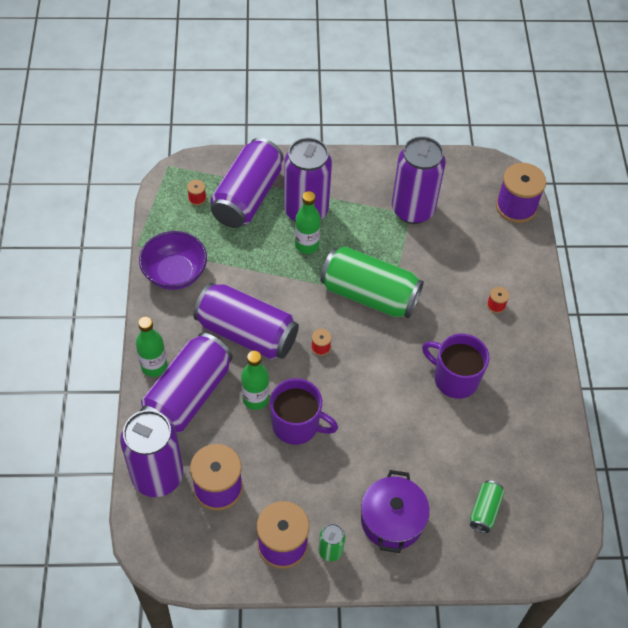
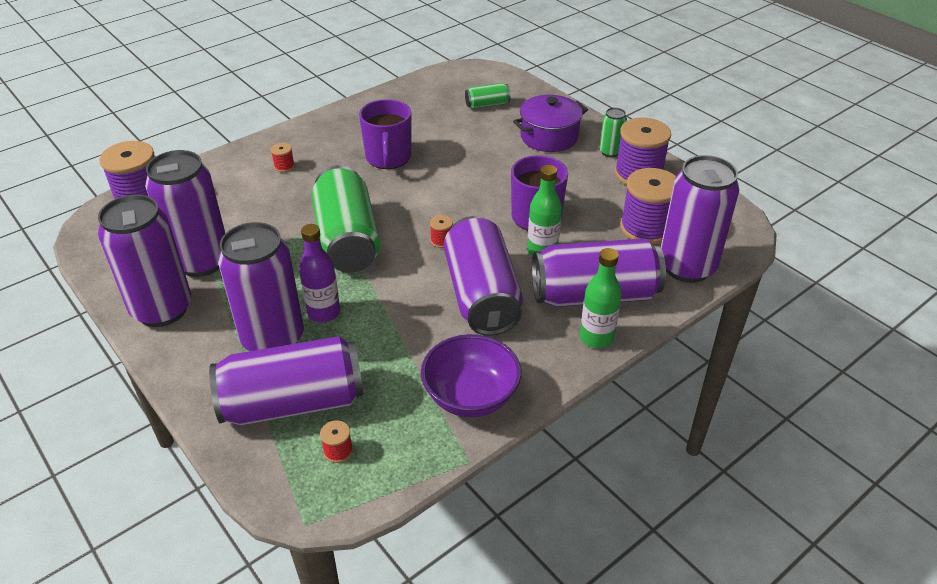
camera: 125 degrees left, 15 degrees down
(307, 245) = (324, 313): green bottle -> purple bottle
(379, 174) = (162, 309): none -> purple can

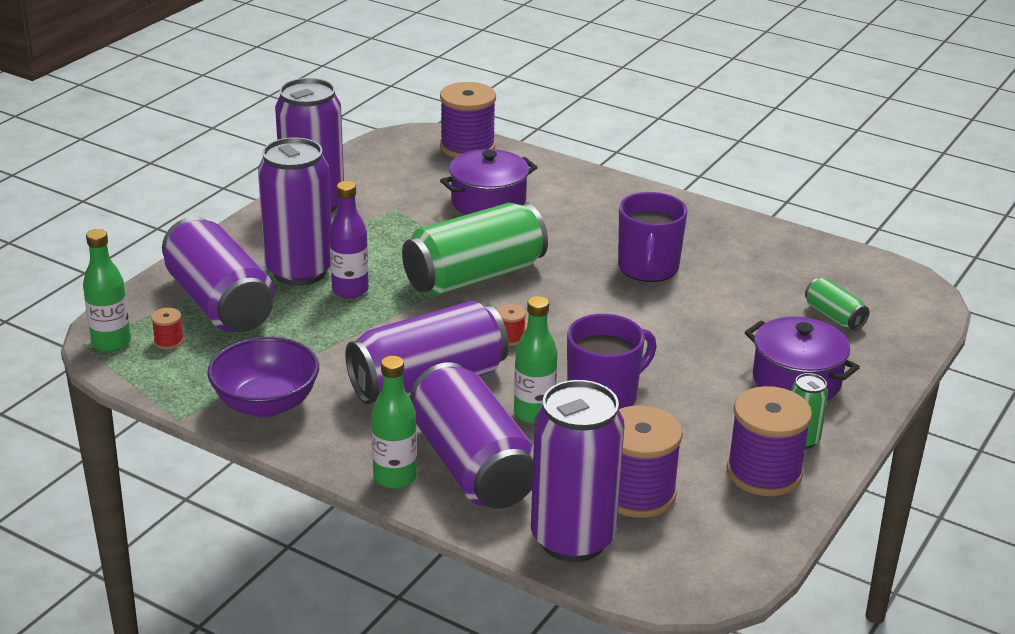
camera: 70 degrees right, 10 degrees down
(201, 261) = (391, 205): purple can -> none
(240, 208) = (488, 202): none -> purple pot
(284, 166) = (580, 207): red spool -> none
(316, 498) = (111, 342): none -> green bottle
(388, 158) = (648, 268): purple mug -> purple mug turned 60 degrees counterclockwise

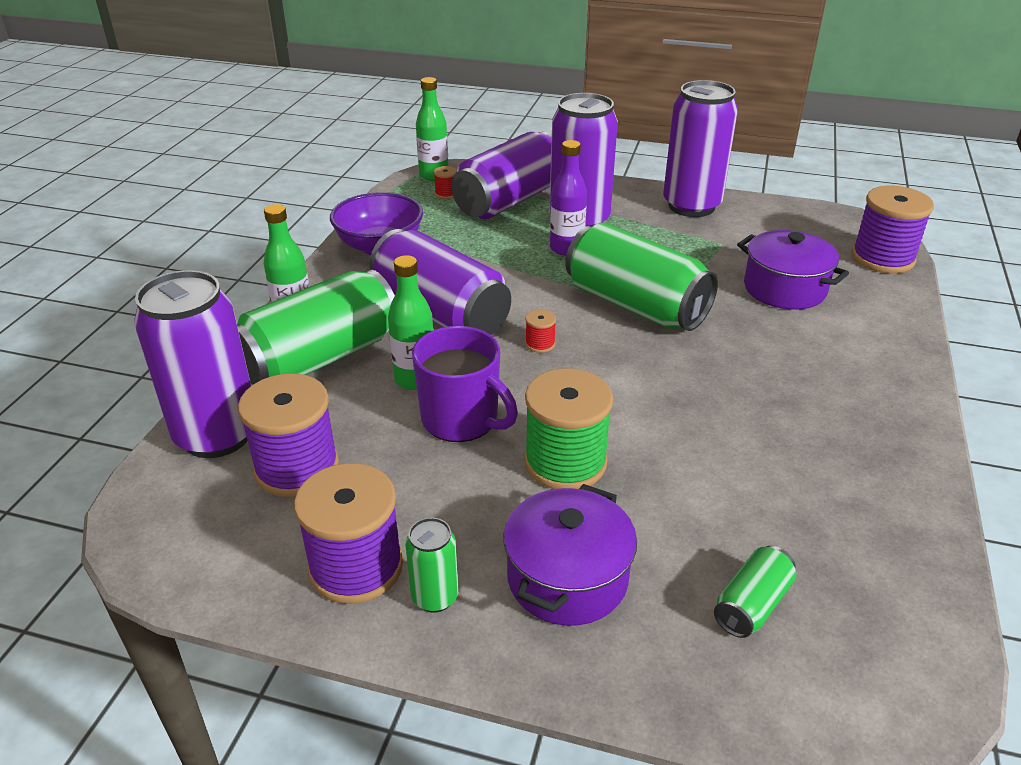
camera: 75 degrees right, 5 degrees up
(472, 466) = (321, 358): purple can -> green can
(648, 268) = (741, 414): purple mug -> none
(676, 357) = (565, 462): none -> green spool

